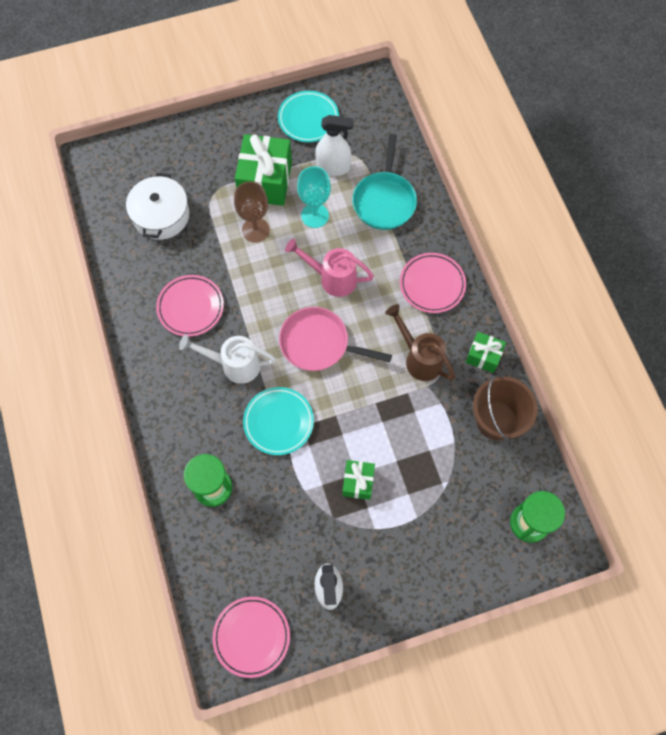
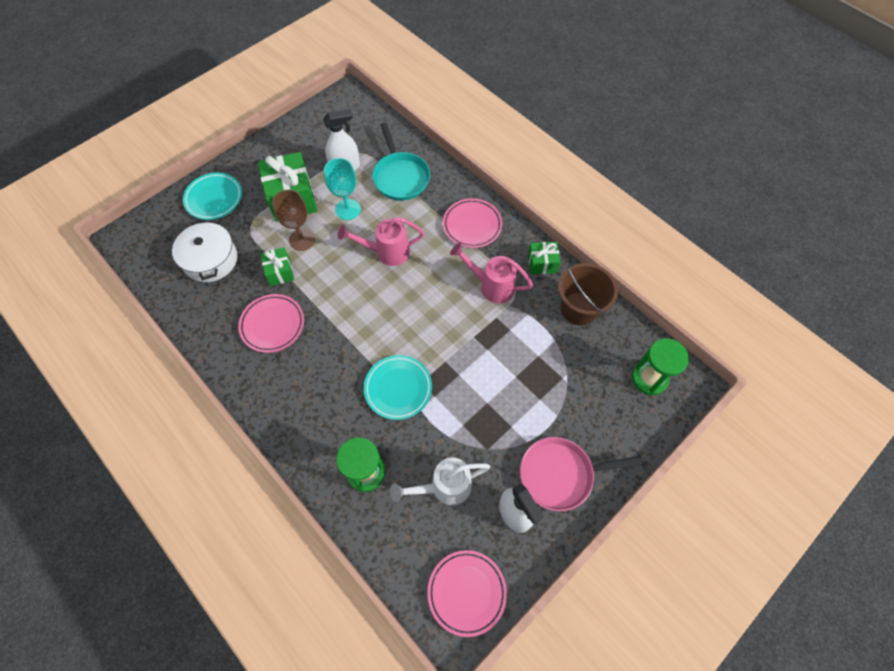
camera: 25 degrees left, 5 degrees down
(234, 365) = (335, 357): white watering can -> white watering can (444, 487)
(308, 119) = (306, 139): turquoise plate -> turquoise plate (214, 198)
(319, 344) = (401, 309): pink pan -> pink pan (560, 474)
(358, 482) = (492, 409): green gift -> green gift (280, 272)
(419, 358) = (491, 286): brown watering can -> pink watering can

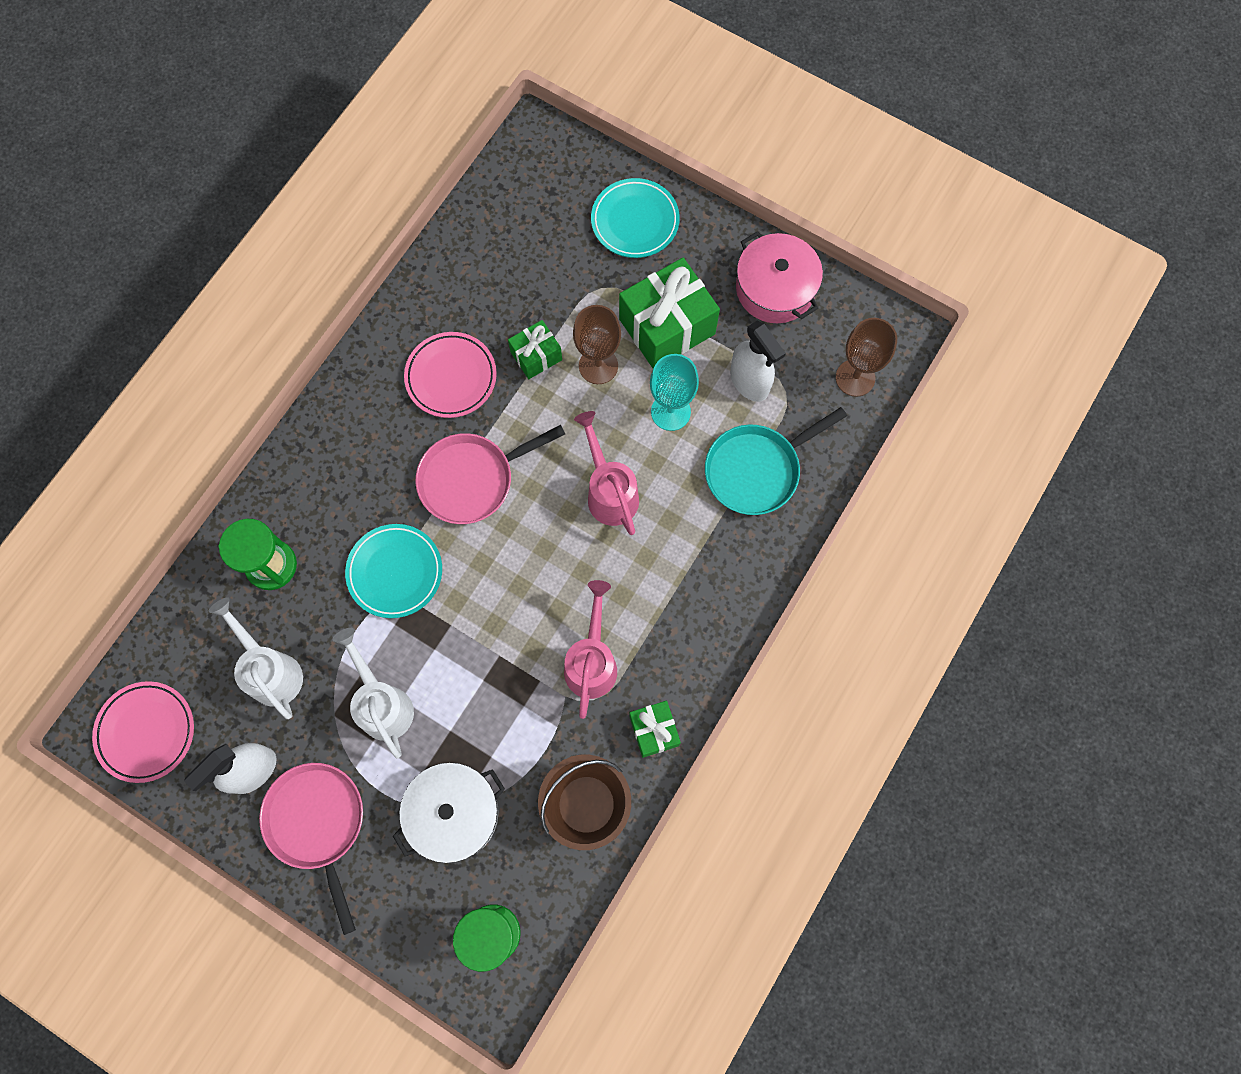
camera: 75 degrees right, 10 degrees up
(210, 259) = (531, 258): white pot -> white pot (453, 813)
(292, 142) = (775, 288): none -> pink pot
(350, 327) = (472, 479): none -> pink pan
(363, 120) = (855, 378): none -> brown goblet
(472, 225) = (695, 605): pink plate -> none
(487, 415) = (382, 703): none -> white watering can

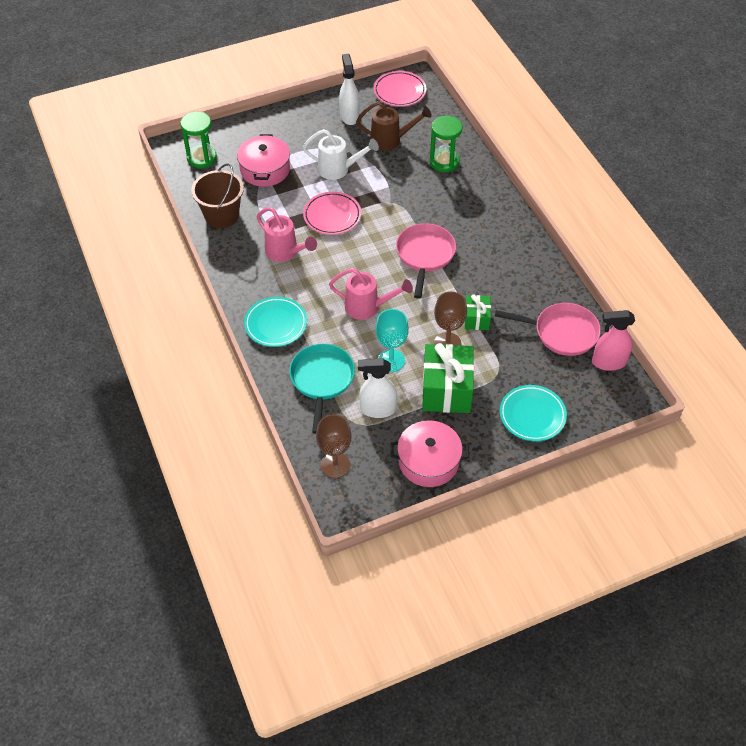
camera: 125 degrees right, 20 degrees down
(271, 670) = (391, 140): white watering can -> brown watering can
(318, 823) = (305, 126): pink pan -> pink pan (561, 332)
(395, 572) = (400, 203): turquoise plate -> turquoise plate (276, 324)
(451, 377) = (493, 276): pink plate -> pink plate (332, 216)
(453, 813) = (265, 169): white pot -> pink pot
(501, 184) = (608, 362): none -> pink spray bottle
(654, 731) = (229, 257): green gift -> none

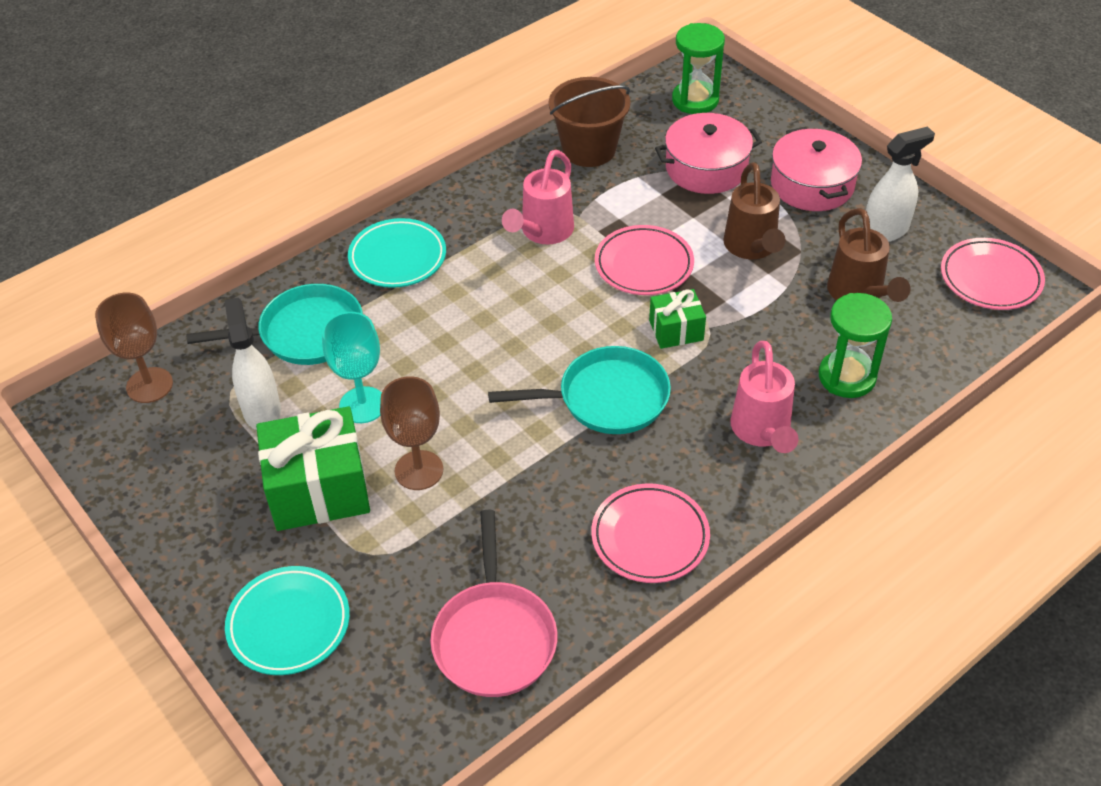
camera: 75 degrees right, 5 degrees down
(339, 169) = (752, 248): white watering can -> brown watering can
(368, 307) = (464, 352): pink watering can -> pink watering can (762, 432)
(425, 255) = (606, 398): pink pan -> turquoise pan
(428, 461) = (170, 496): pink pot -> pink pot (812, 185)
(476, 319) = (486, 500): green gift -> green gift (676, 330)
(519, 260) = (650, 537): none -> pink plate
(608, 362) = (442, 730): pink spray bottle -> none

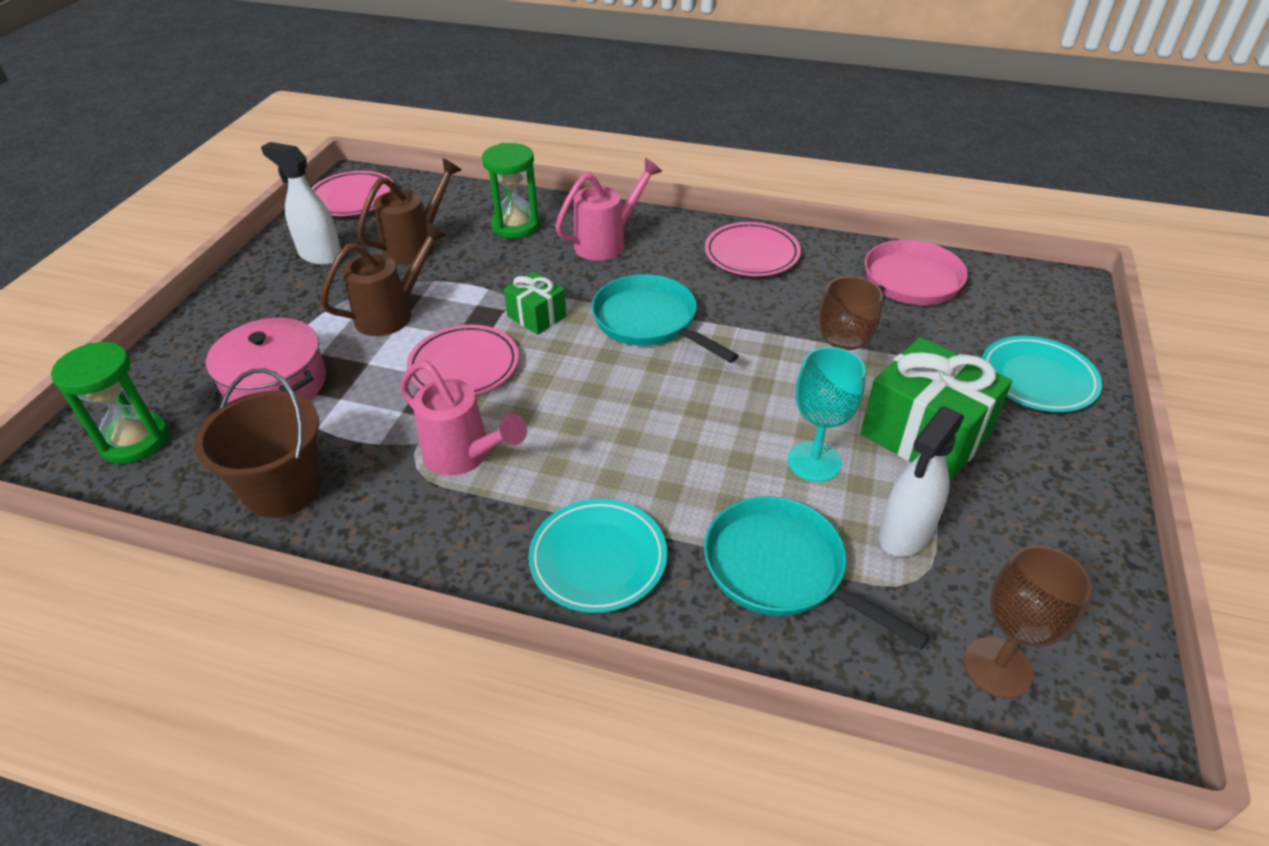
camera: 125 degrees left, 5 degrees down
(543, 233) = (465, 456): pink watering can -> pink watering can turned 45 degrees clockwise
(812, 185) = (271, 310): pink pot -> none

